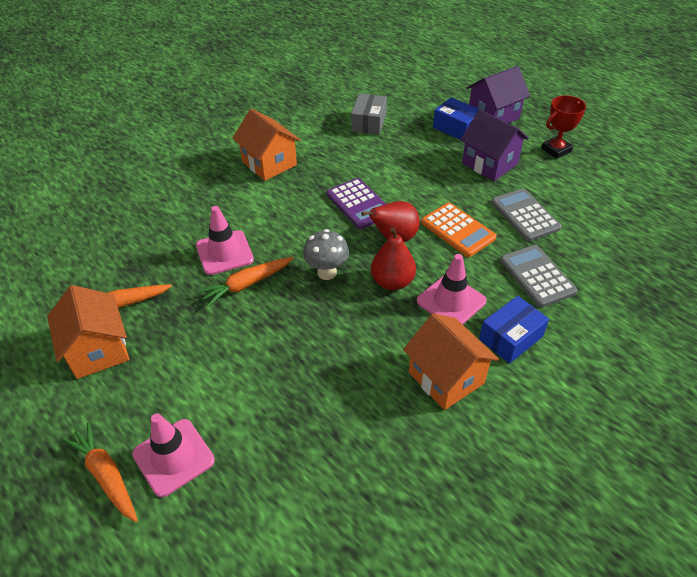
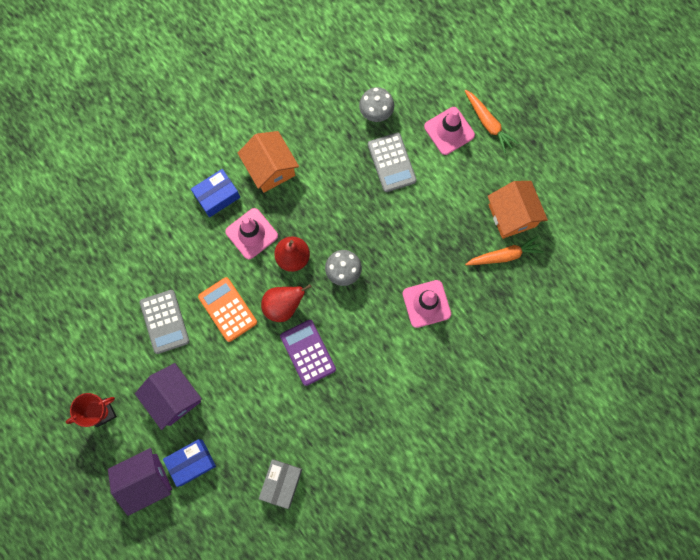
camera: 175 degrees left, 30 degrees up
(247, 284) = (407, 267): orange carrot -> none
(269, 163) = (388, 422): orange house -> none
(294, 473) = (376, 114): none -> grey mushroom
(456, 128) = (191, 462): blue box -> blue box turned 75 degrees counterclockwise
(537, 276) = (178, 251): grey calculator -> grey calculator (391, 162)

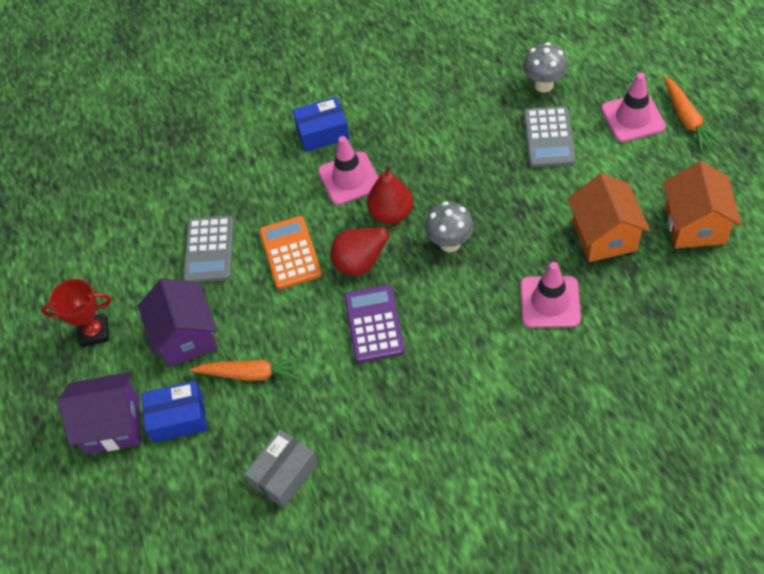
camera: 25 degrees right, 20 degrees down
(270, 168) = (396, 117): orange house -> orange house (604, 236)
(504, 255) = (673, 268): orange carrot -> orange carrot (251, 374)

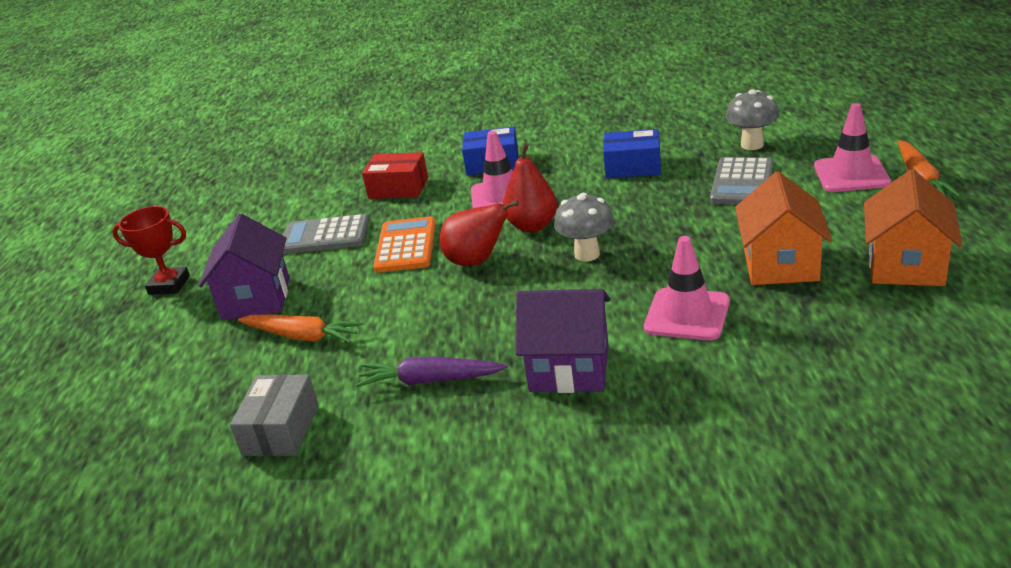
camera: 15 degrees right, 25 degrees down
(113, 424) = (131, 360): purple house -> purple house (569, 369)
(178, 418) = (201, 363): blue box -> blue box (633, 167)
(209, 250) = (325, 236): grey calculator -> grey calculator turned 75 degrees clockwise
(248, 177) = (398, 188): none -> red box
(284, 474) = (281, 430): grey box -> grey box turned 45 degrees counterclockwise
(374, 324) = (464, 311): purple calculator -> none
(379, 404) = (430, 380): none -> purple carrot

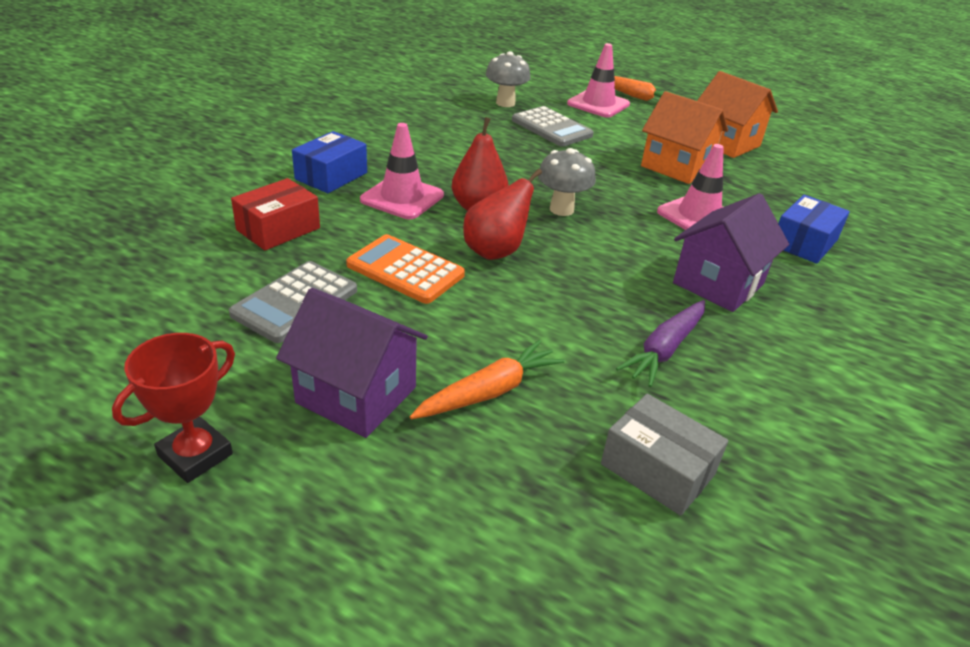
camera: 65 degrees left, 5 degrees up
(633, 167) = (457, 141): blue box -> blue box (804, 242)

